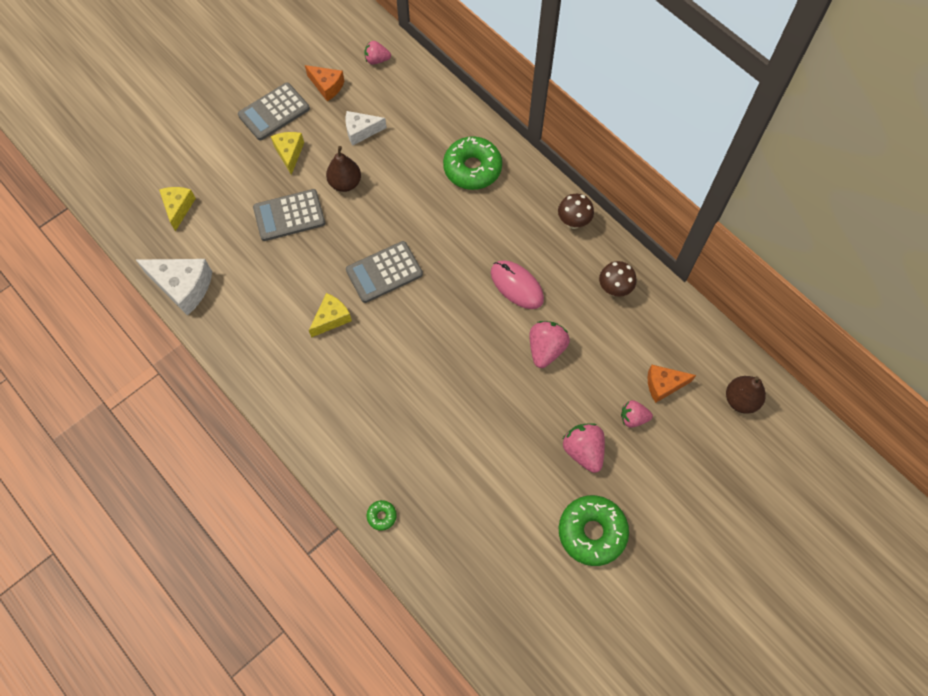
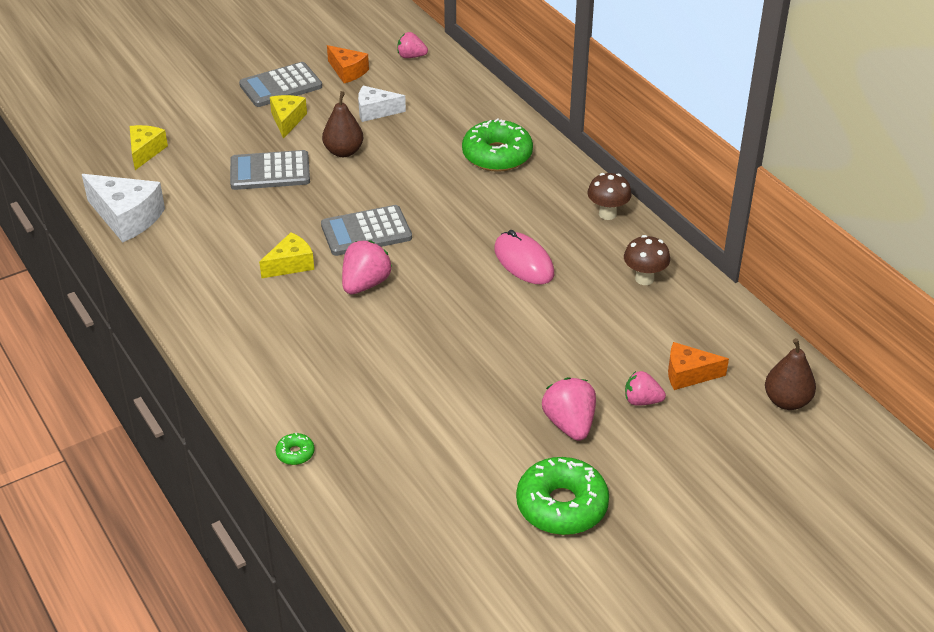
camera: 10 degrees right, 25 degrees down
(546, 349) = (545, 323): pink strawberry -> pink strawberry (365, 284)

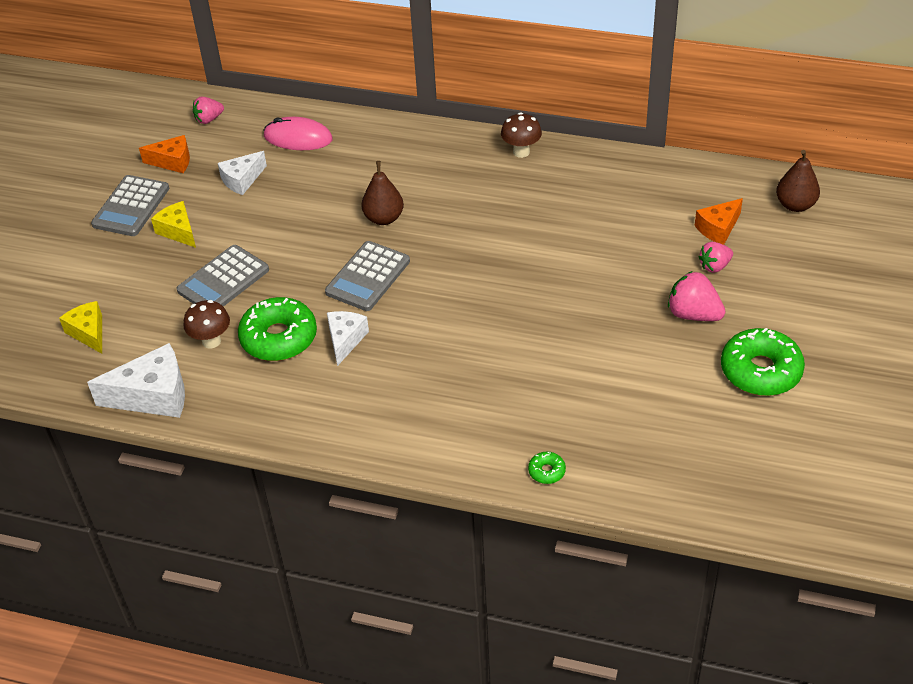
camera: 40 degrees left, 5 degrees up
(291, 264) = (345, 340): yellow cheese -> white cheese
(343, 151) = (261, 227): brown pear -> brown pear (384, 218)
(365, 284) = (422, 316): pink strawberry -> none
(497, 155) = (385, 157): green donut -> green donut (279, 338)
(523, 262) = (511, 223): pink mouse -> pink mouse (298, 138)
(644, 279) = (606, 182): brown mushroom -> brown mushroom (211, 341)

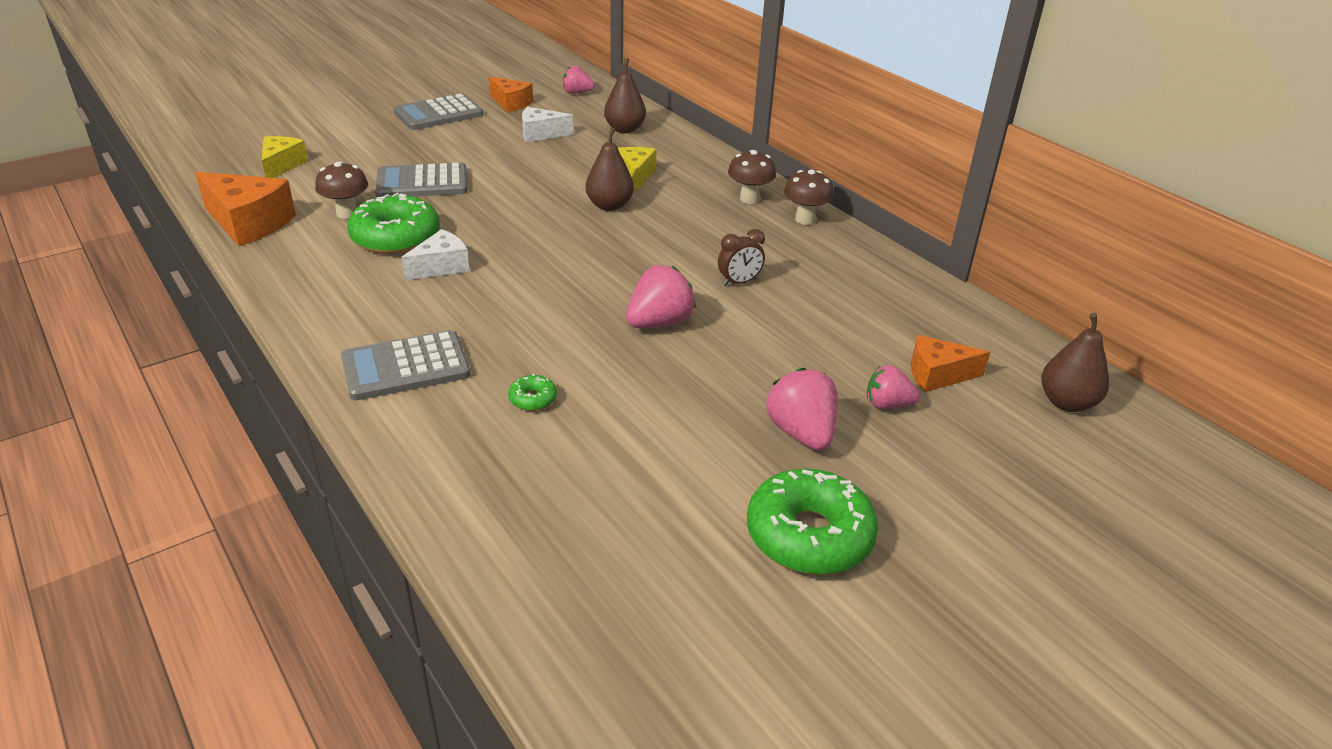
camera: 35 degrees right, 10 degrees down
(153, 396) = (248, 223): white cheese -> orange cheese
(178, 231) = (444, 141): yellow cheese -> yellow cheese (635, 175)
(298, 138) = (625, 129): pink mouse -> brown pear
(368, 277) = (531, 236): grey calculator -> grey calculator (406, 367)
(466, 155) = (749, 199): none -> brown mushroom
(534, 292) = (659, 323): none -> pink strawberry
(542, 231) = (739, 282): none -> brown clock
(546, 471) = (436, 475): green donut -> green donut (533, 399)

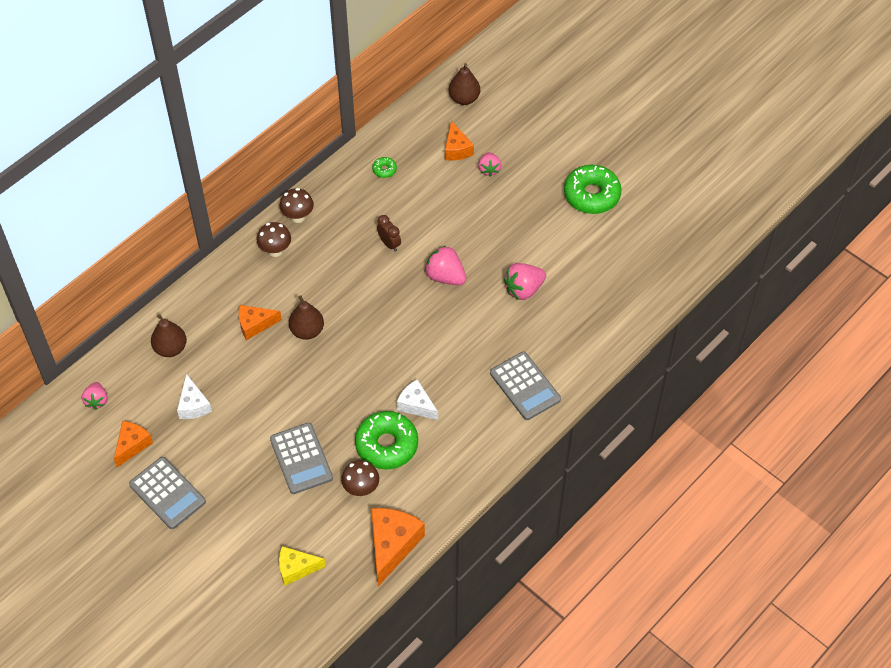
camera: 100 degrees left, 20 degrees up
(533, 399) = (533, 319): green donut -> green donut (384, 170)
(635, 175) = (255, 325): yellow cheese -> orange cheese
(801, 433) = (523, 203): pink strawberry -> pink strawberry (523, 289)

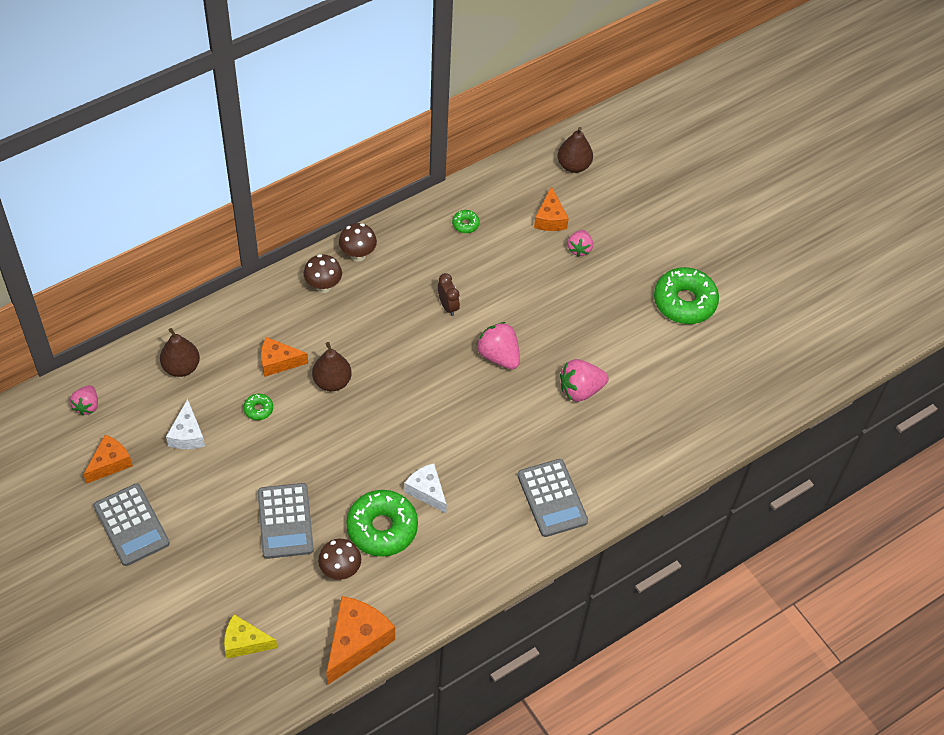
camera: 10 degrees right, 0 degrees up
(249, 369) = (258, 409): none -> green donut

